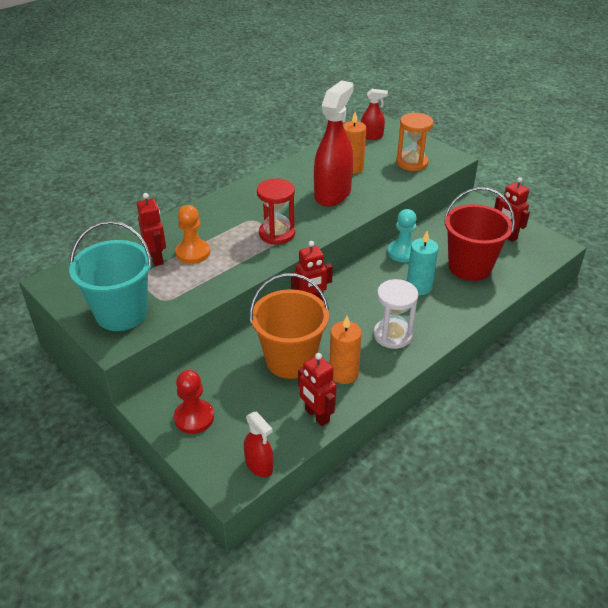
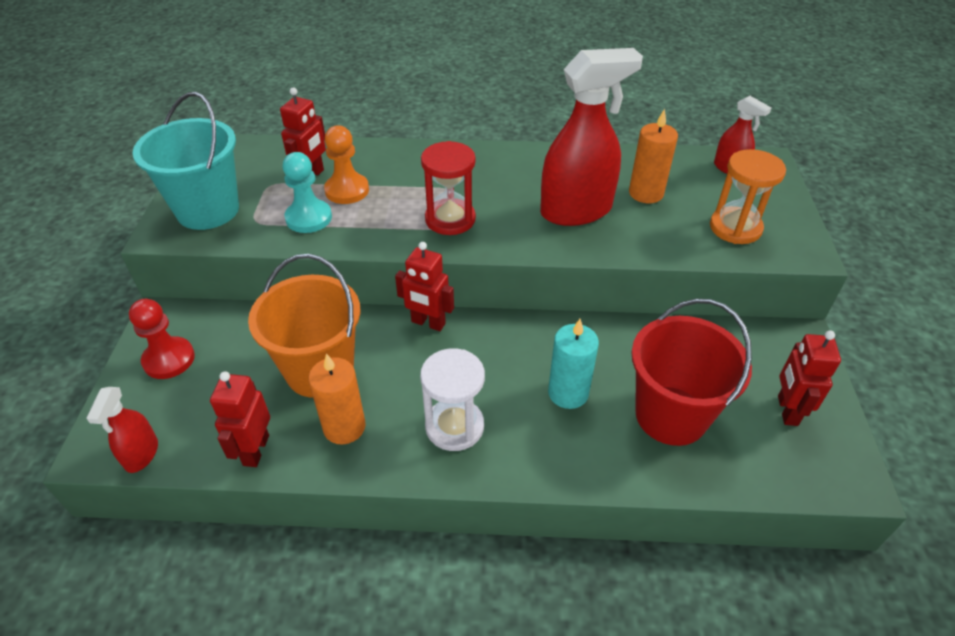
camera: 45 degrees right, 5 degrees up
(403, 252) = (609, 338): turquoise pawn -> turquoise pawn (309, 218)

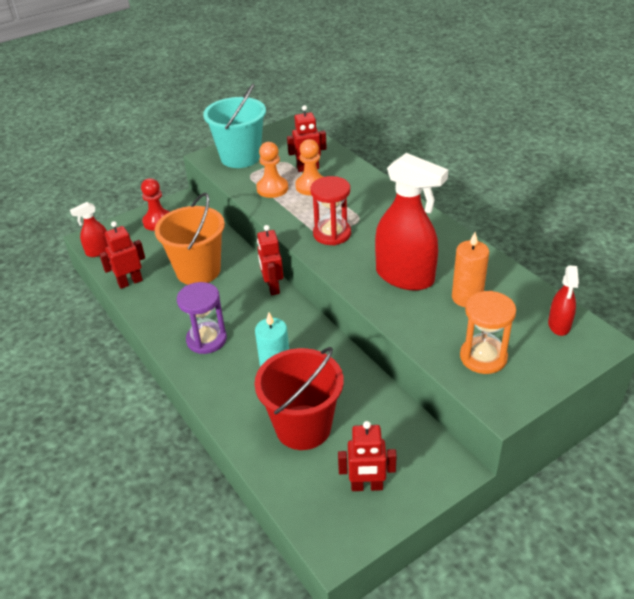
camera: 55 degrees right, 5 degrees down
(309, 218) = (272, 188): turquoise pawn -> orange pawn
(344, 427) = (169, 301): orange candle -> none
(454, 426) = (206, 339): white hourglass -> purple hourglass
(787, 410) = (367, 486): red robot -> red robot turned 150 degrees counterclockwise

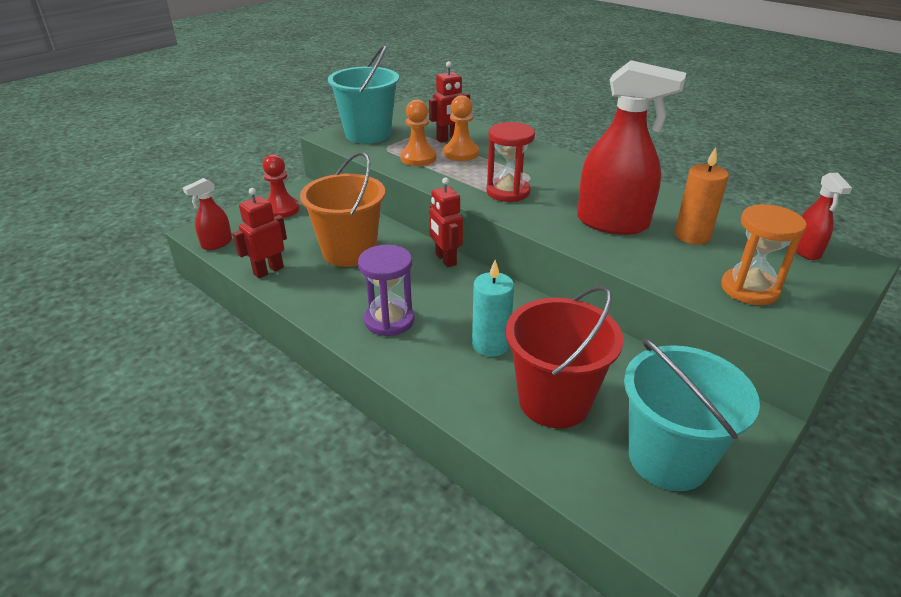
camera: 15 degrees left, 5 degrees down
(367, 486) = (668, 458): red robot -> turquoise bucket

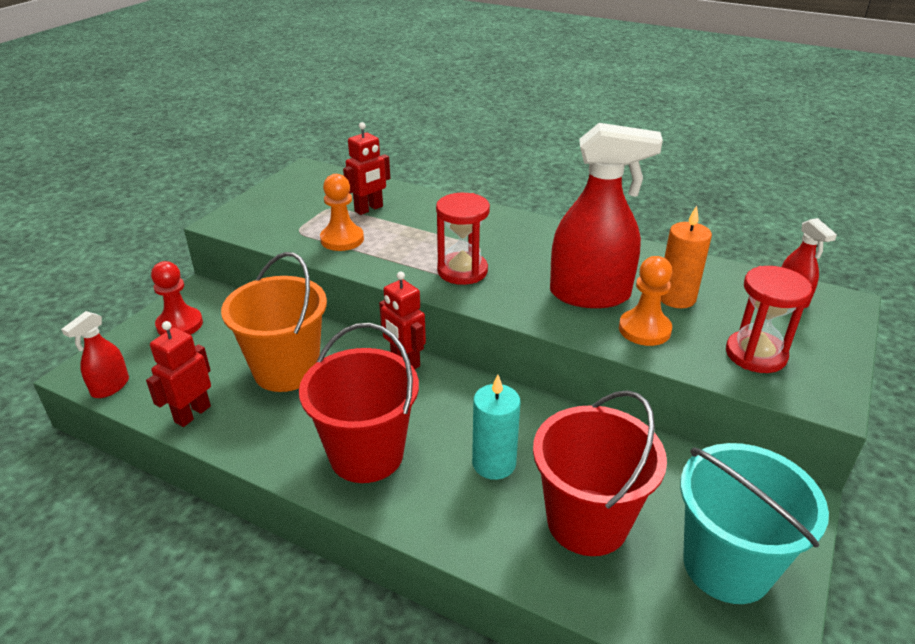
camera: 15 degrees left, 0 degrees up
(368, 134) = (269, 214): turquoise bucket -> none
(389, 320) = (366, 454): purple hourglass -> red bucket
(461, 153) = (390, 226): orange pawn -> orange pawn (644, 329)
(749, 289) = (755, 354): orange hourglass -> red hourglass

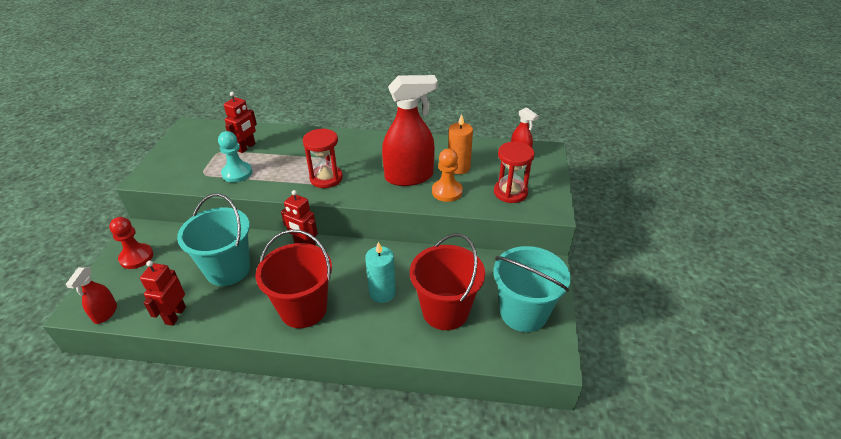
camera: 20 degrees left, 5 degrees up
(286, 370) = (228, 269): orange bucket -> turquoise bucket
(342, 239) = (237, 173): orange pawn -> turquoise pawn

